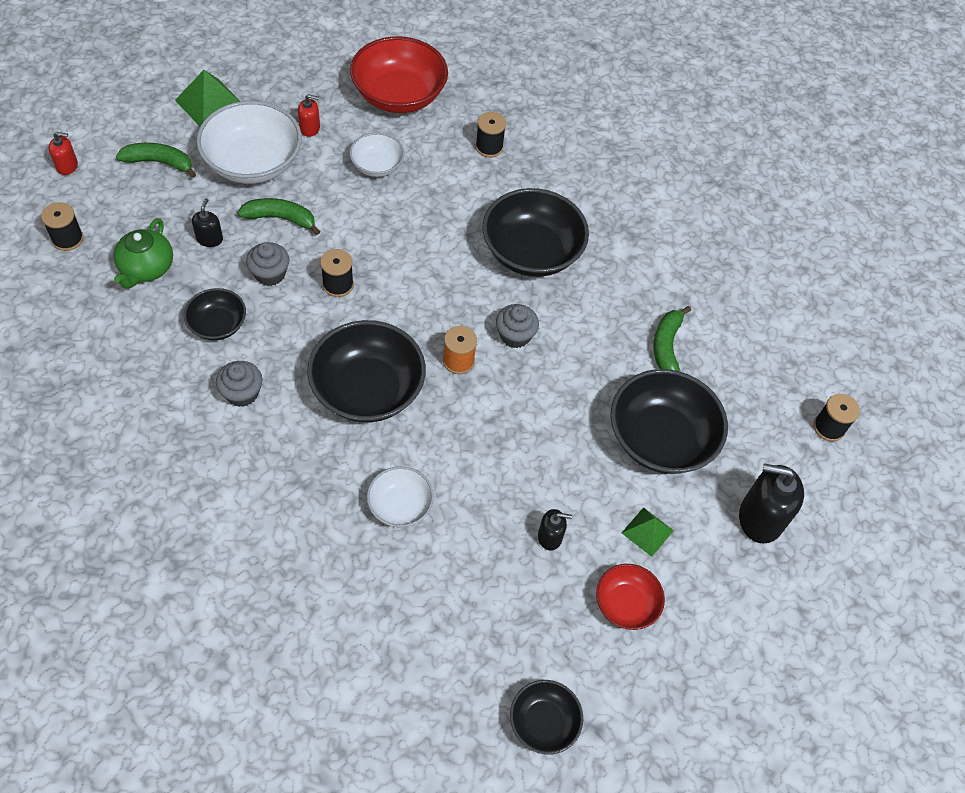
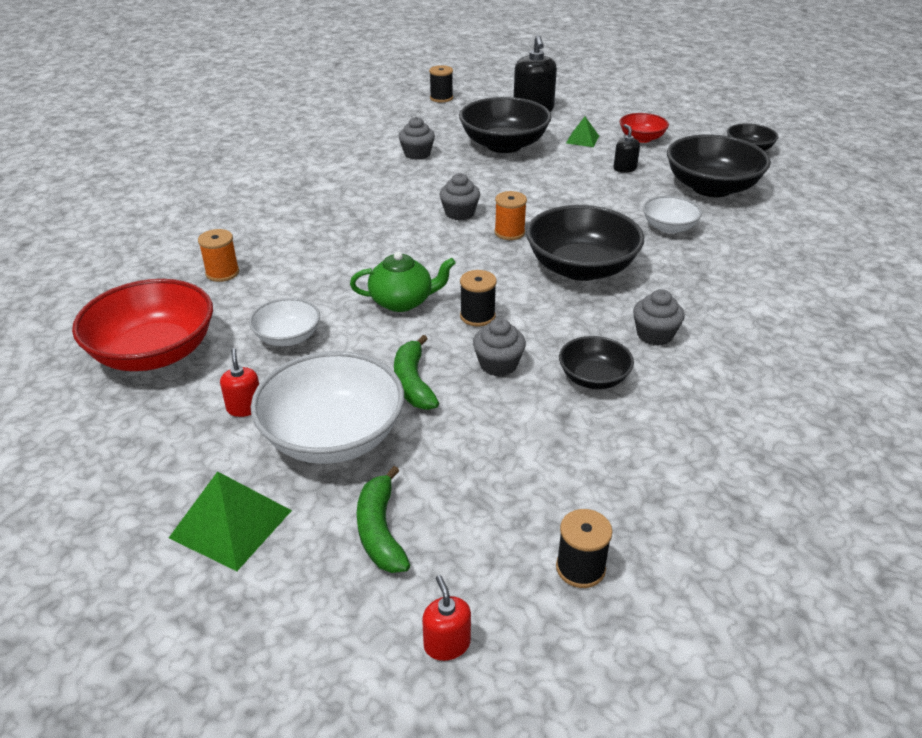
camera: 105 degrees left, 20 degrees down
(146, 268) = (566, 465): green teapot -> green teapot (402, 301)
(209, 239) = (482, 428): black soap dispenser -> none
(489, 147) = (222, 273): black spool -> orange spool
(531, 252) = (357, 223): black bowl -> black bowl (711, 188)
(666, 346) = (417, 154): green banana -> grey cupcake

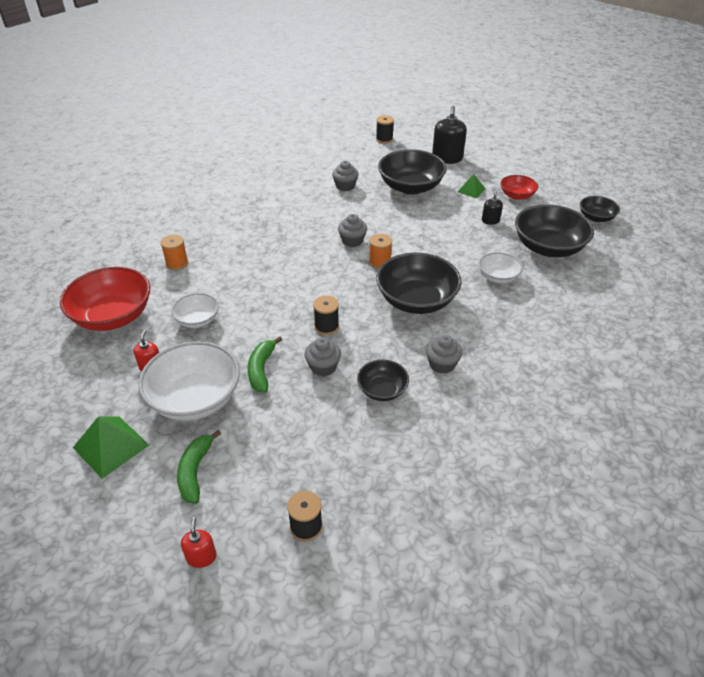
camera: 15 degrees right, 5 degrees up
(402, 301) = (282, 306): green teapot -> none

